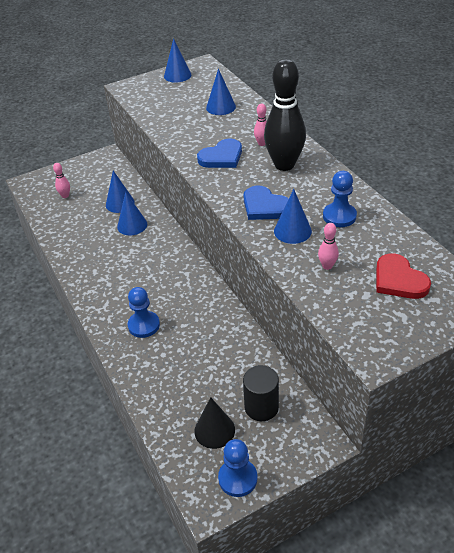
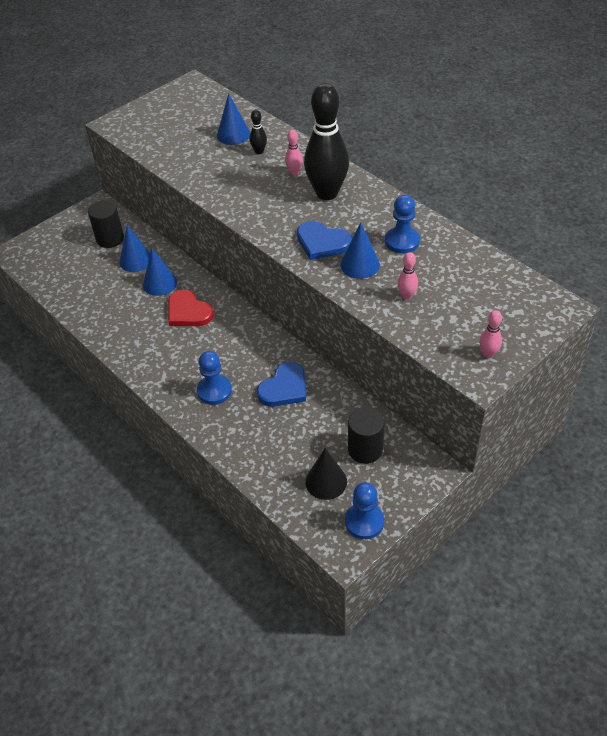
camera: 15 degrees left, 5 degrees up
(65, 196) = (67, 261): pink bowling pin -> pink bowling pin (488, 354)
(106, 183) = (110, 239): none -> black cylinder
(177, 75) = (168, 101): blue cone -> none
(222, 157) = (256, 194): blue heart -> blue heart (284, 388)
(237, 123) = (259, 151): none -> black bowling pin
(399, 280) = (480, 298): red heart -> red heart (188, 312)

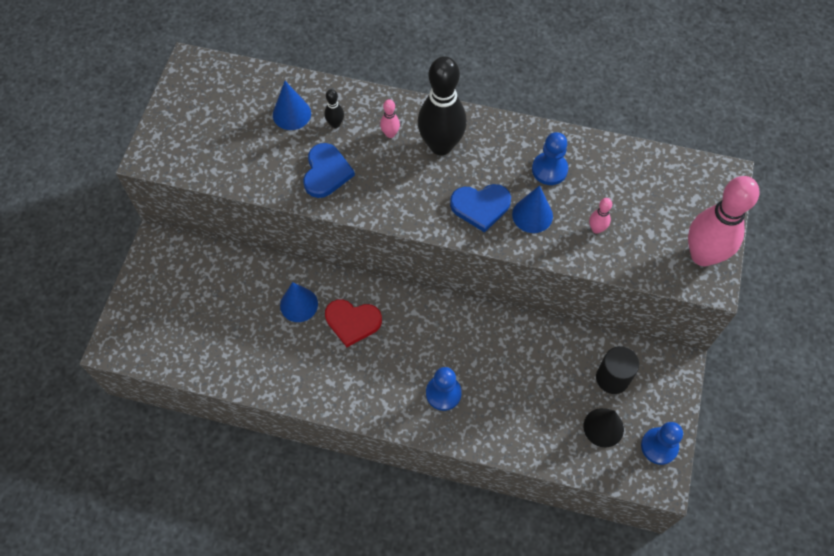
camera: 35 degrees left, 15 degrees up
(110, 239) = (204, 278): black cylinder -> none
(136, 260) = (252, 290): blue cone -> none
(284, 388) = (502, 355): blue heart -> blue heart (326, 172)
(488, 354) = (702, 255): pink bowling pin -> pink bowling pin, size x2.41

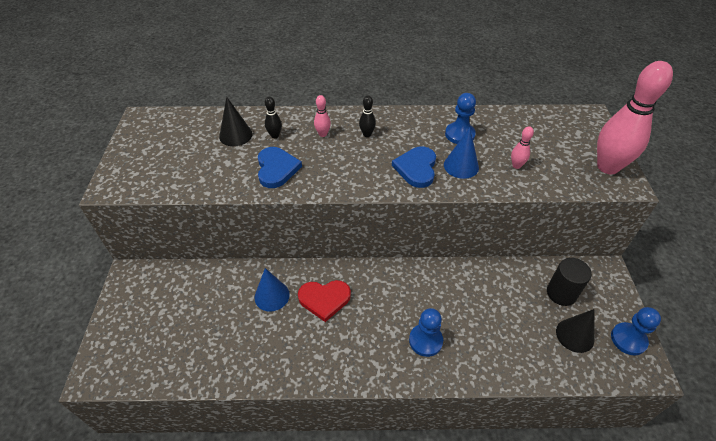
camera: 15 degrees left, 15 degrees down
(291, 114) = (235, 135): blue cone -> black cone
(441, 145) = (367, 134): black bowling pin -> black bowling pin, size x0.42
(480, 207) = (416, 168): blue heart -> blue heart turned 120 degrees clockwise

